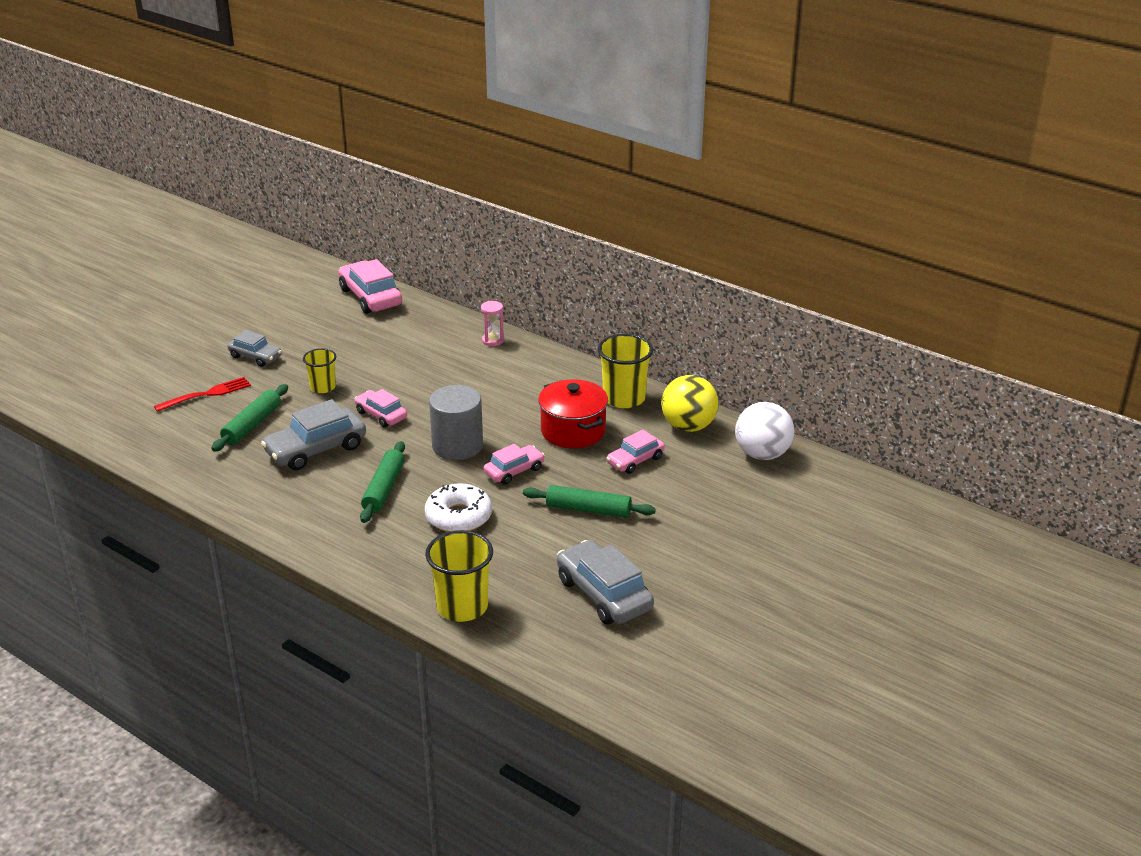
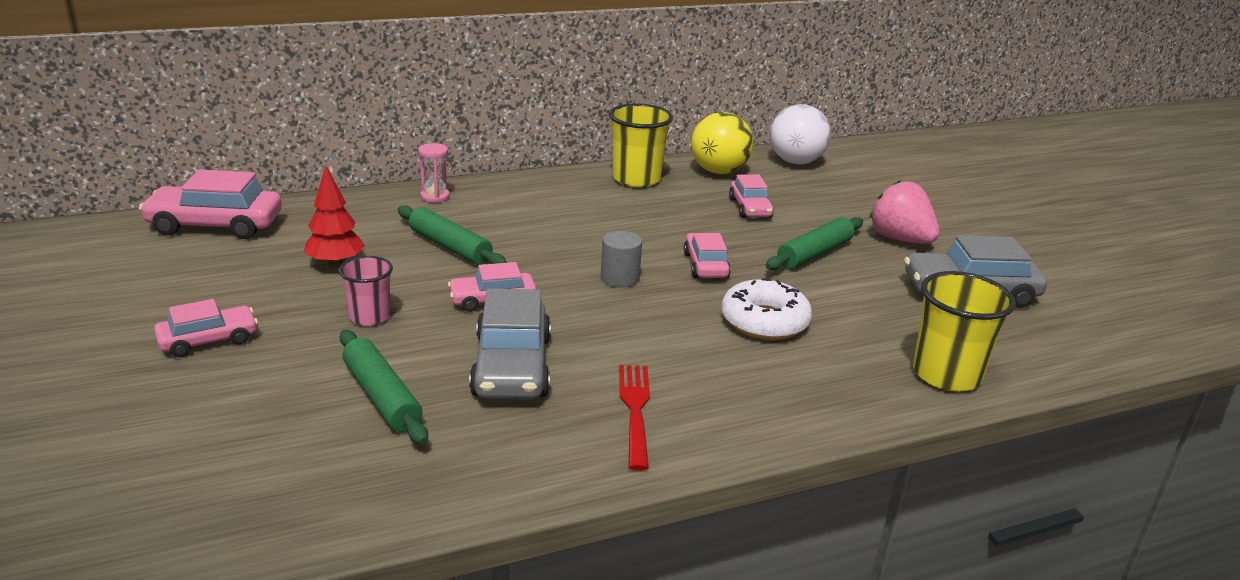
camera: 60 degrees left, 5 degrees down
(206, 394) = (239, 411): red fork -> red fork (635, 411)
(255, 357) = (208, 340): grey car -> pink car
(323, 387) = (369, 317): yellow cup -> pink cup
(368, 351) = (336, 263): none -> red tree
(384, 489) = (658, 348): green rolling pin -> green rolling pin (450, 247)
(457, 446) = (620, 278): grey cylinder -> grey cylinder, size x0.57
(573, 431) = (665, 216): red pot -> none
(665, 542) = (900, 239): none -> pink strawberry

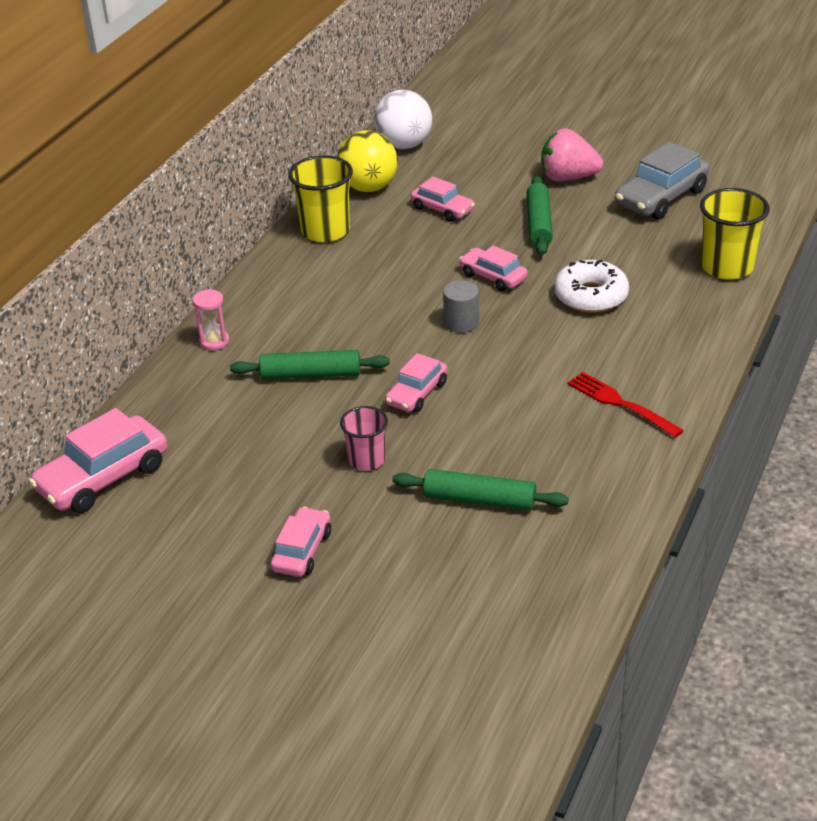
camera: 40 degrees left, 10 degrees up
(336, 263) = (262, 442): red tree -> none
(512, 366) = (512, 427): grey car -> none

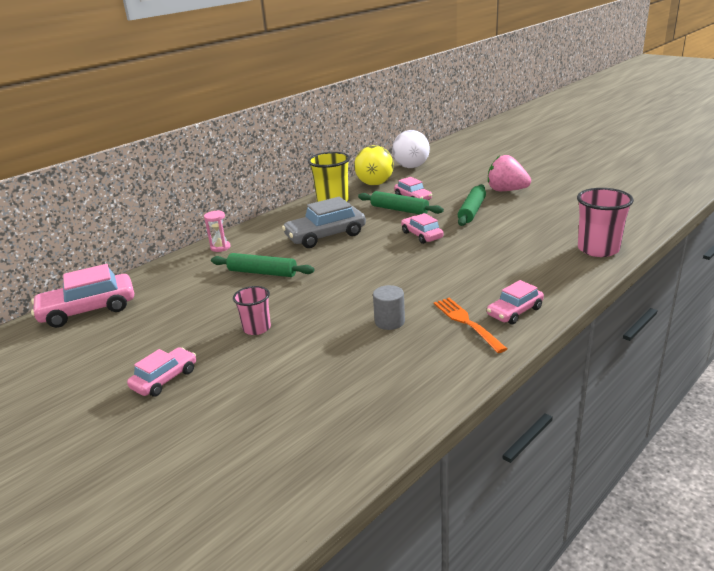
camera: 20 degrees right, 10 degrees down
(417, 393) = (322, 293): pink car -> pink car (514, 311)
(461, 322) = (382, 257): grey cylinder -> grey cylinder (389, 322)
(479, 499) = (316, 369): green rolling pin -> green rolling pin (399, 210)
(591, 296) = (484, 254): white donut -> none
(621, 404) = (467, 323): red fork -> orange fork
(661, 198) = (567, 206): grey car -> grey car (325, 236)
(727, 267) = (598, 249): yellow cup -> pink cup

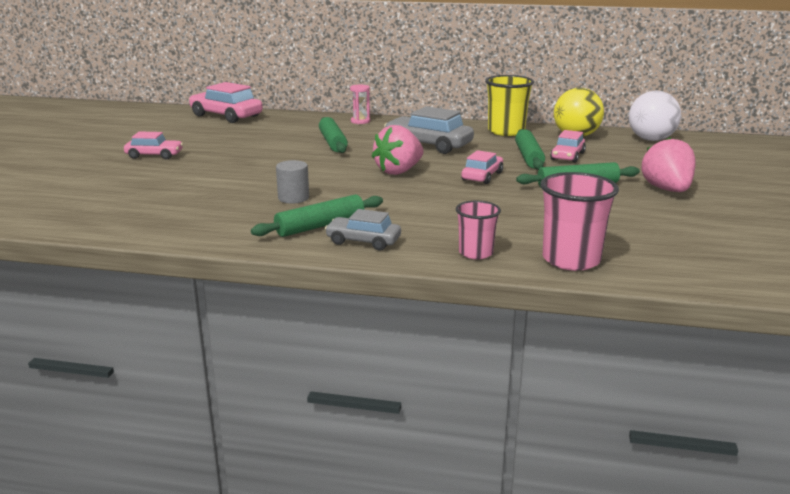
camera: 55 degrees right, 5 degrees down
(257, 328) = (242, 161): pink cup -> pink cup (476, 253)
(374, 262) = (399, 171): none -> pink strawberry
(467, 323) = (320, 226): orange fork -> green rolling pin
(514, 311) = (363, 241): pink car -> grey car

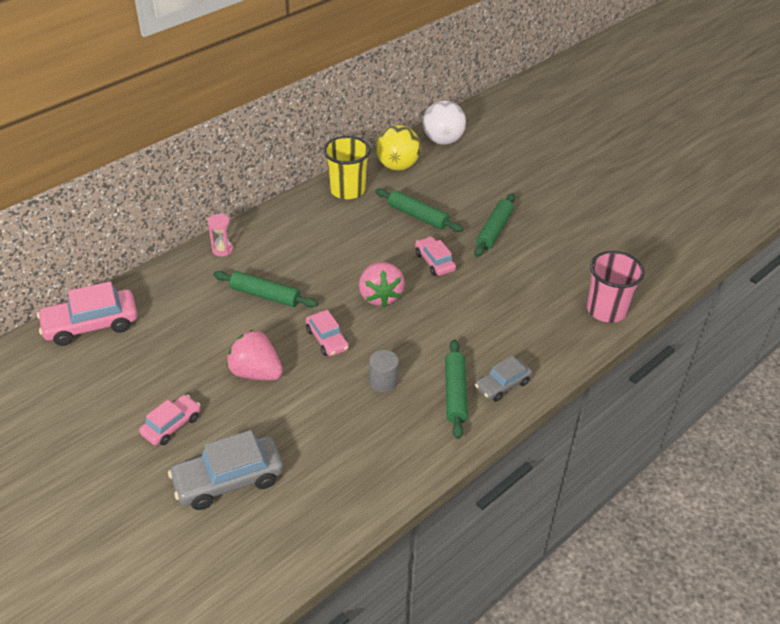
camera: 55 degrees left, 20 degrees up
(428, 145) = (334, 247): grey car -> grey car (228, 480)
(476, 253) = (564, 343): pink cup -> none
(567, 156) = (435, 198): pink car -> pink car (327, 339)
(667, 190) = (539, 201): pink strawberry -> pink strawberry (256, 372)

